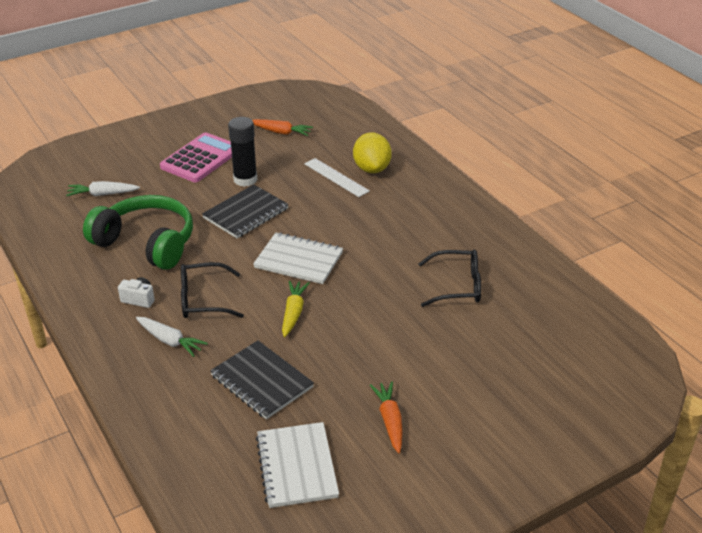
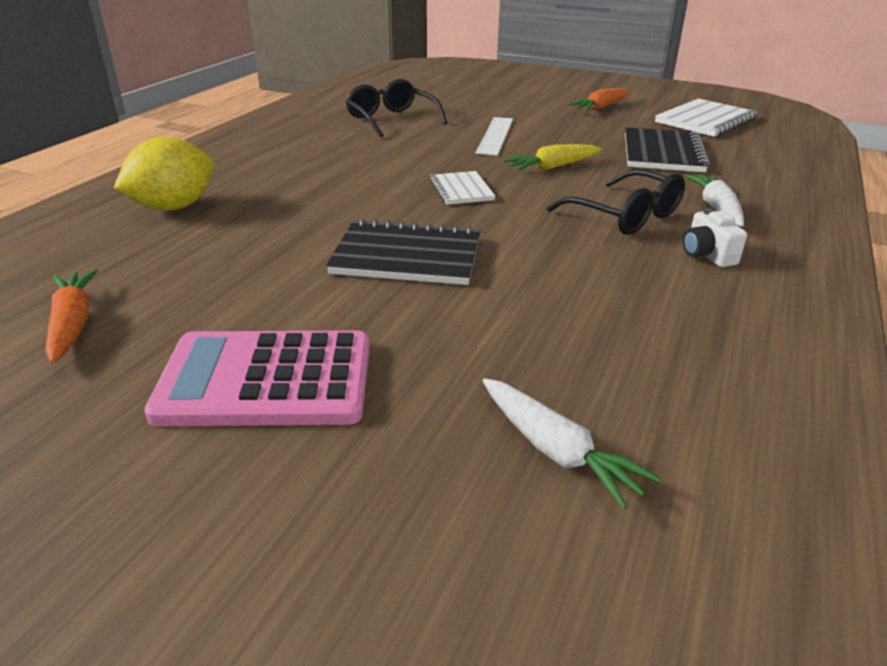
camera: 125 degrees left, 5 degrees down
(146, 243) = (603, 307): green headphones -> none
(245, 179) = (304, 294): black glue stick -> none
(299, 260) = (461, 190): white notebook -> white notebook, size x0.59
(336, 177) = (223, 223): white ruler -> white ruler (495, 135)

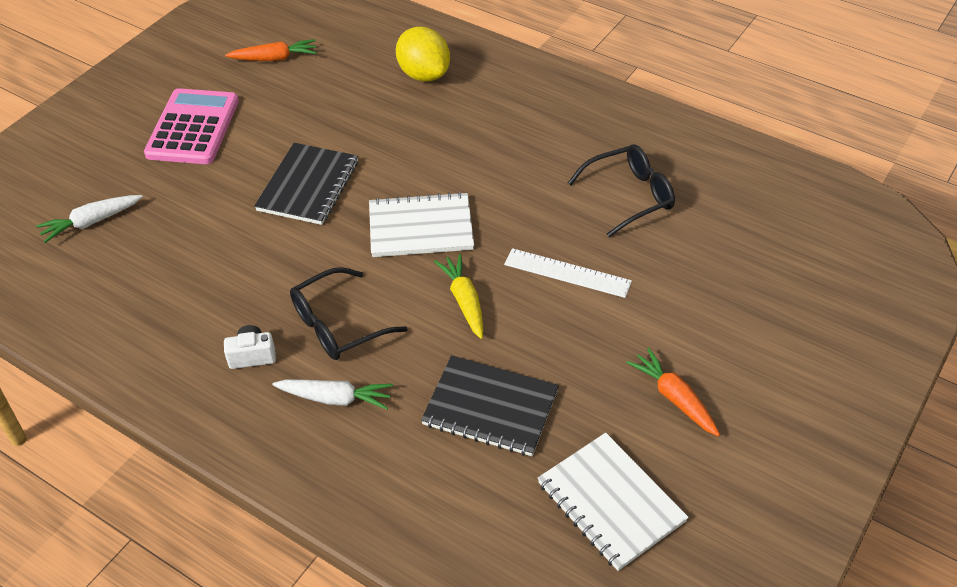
camera: 100 degrees right, 15 degrees up
(461, 190) = (420, 227): white notebook -> white notebook, size x1.68

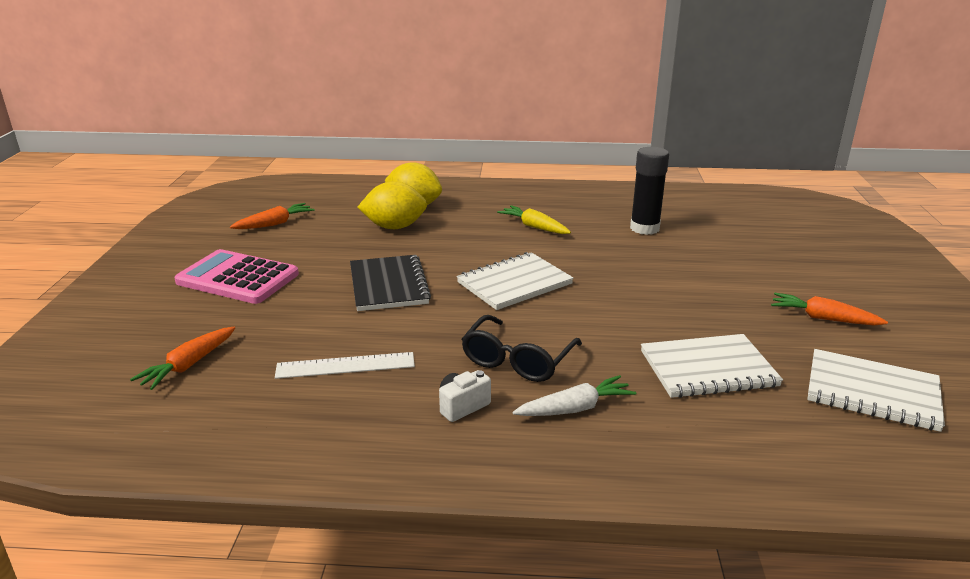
camera: 30 degrees left, 20 degrees down
(91, 222) = (188, 365): white carrot -> orange carrot
(193, 128) = (237, 278): pink calculator -> pink calculator turned 45 degrees counterclockwise
(378, 102) = (394, 227): none -> yellow lemon
(464, 301) = (602, 314): yellow carrot -> yellow carrot (534, 227)
(490, 408) = (708, 369): black notebook -> white notebook
(567, 273) = (657, 276): white ruler -> white ruler (345, 365)
(630, 196) = (644, 228): black glasses -> black glue stick

